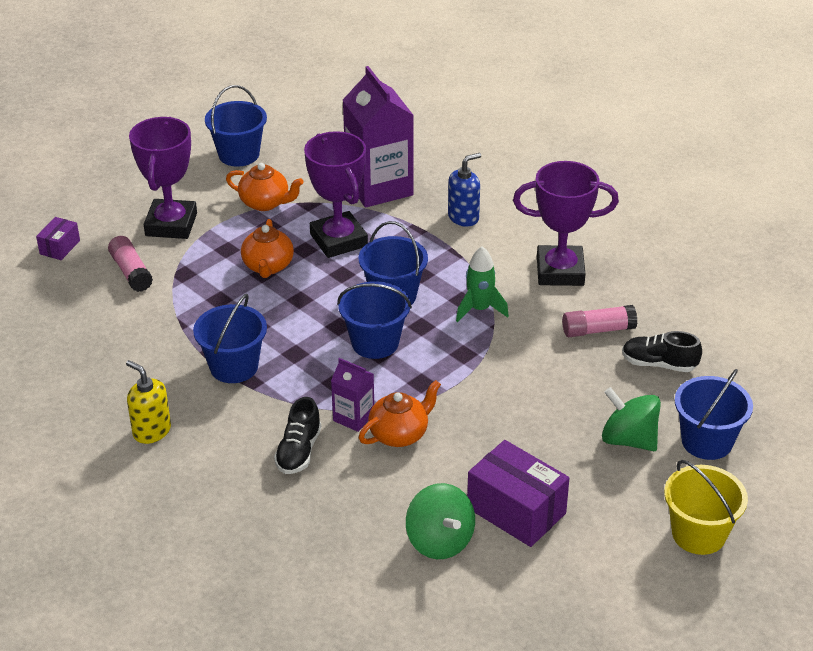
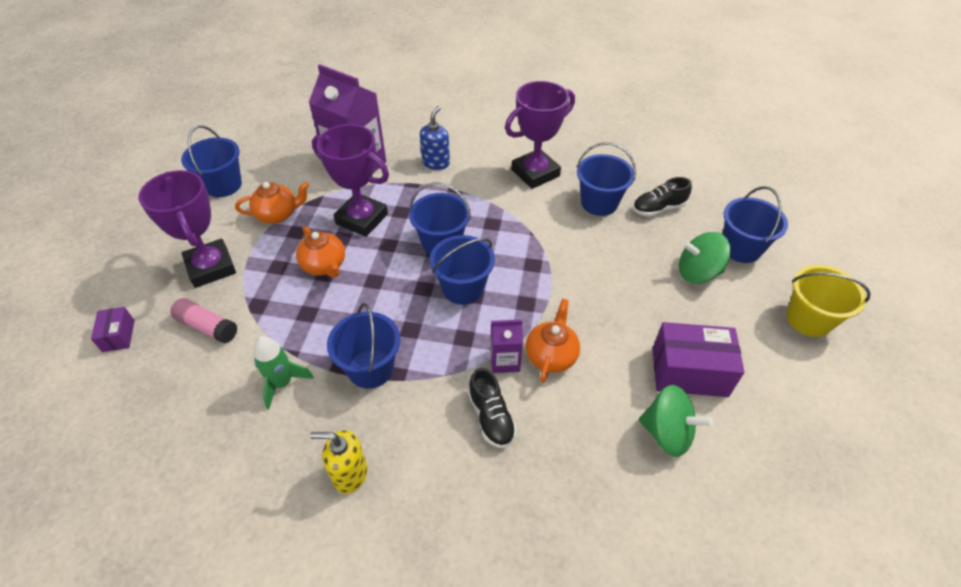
camera: 35 degrees left, 10 degrees up
(479, 309) = (511, 225): green rocket -> green rocket (283, 383)
(598, 330) = (599, 203): pink glue stick -> blue bucket

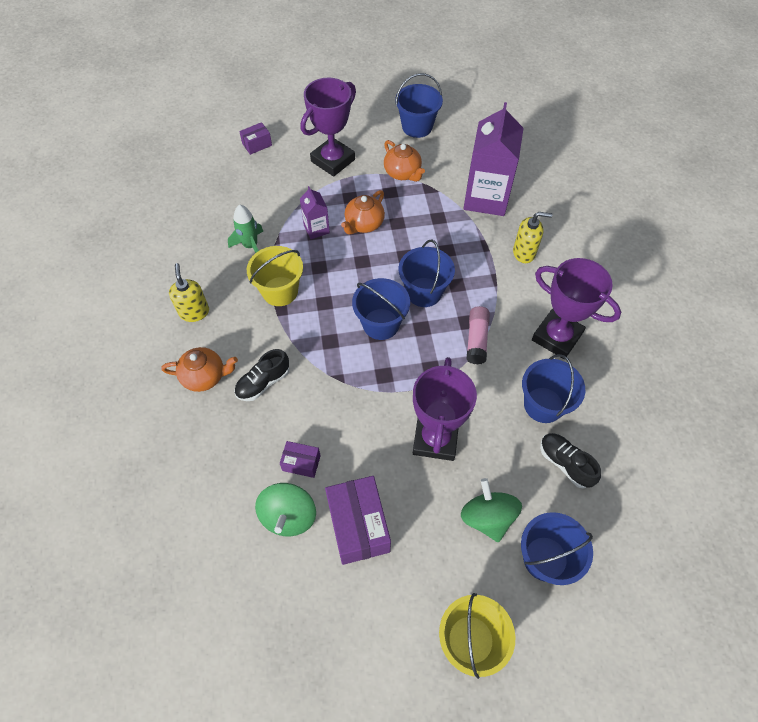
camera: 70 degrees right, 10 degrees up
(207, 327) = (281, 184): pink glue stick -> pink glue stick (476, 339)
(362, 219) = (425, 227): purple trophy -> purple trophy (435, 439)
(370, 368) = (280, 291): blue bucket -> yellow bucket
(436, 163) = (524, 253): blue soap dispenser -> yellow soap dispenser
(505, 360) = (318, 376): purple carton -> purple carton (316, 229)
(551, 355) = (336, 409): orange teapot -> orange teapot (205, 376)
(606, 404) = (301, 463): none -> purple box

